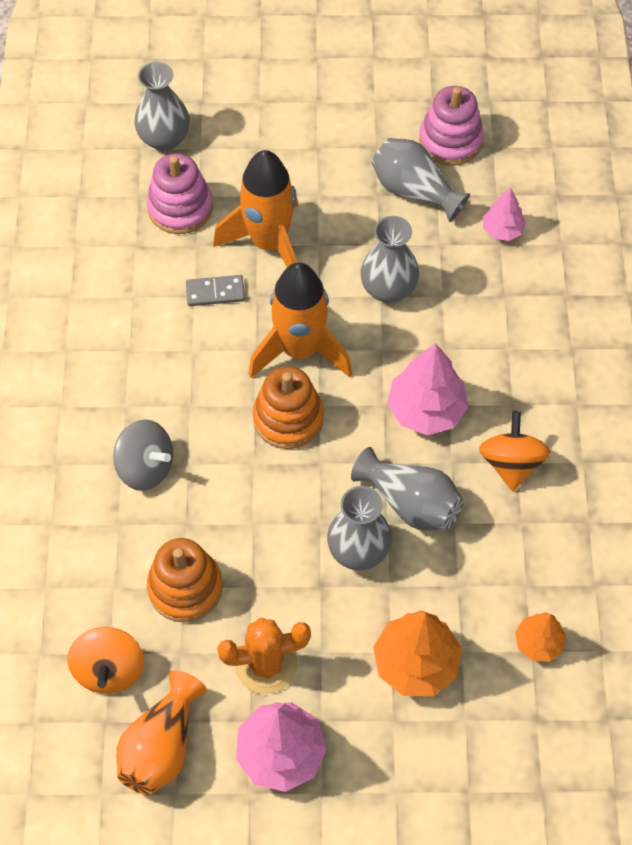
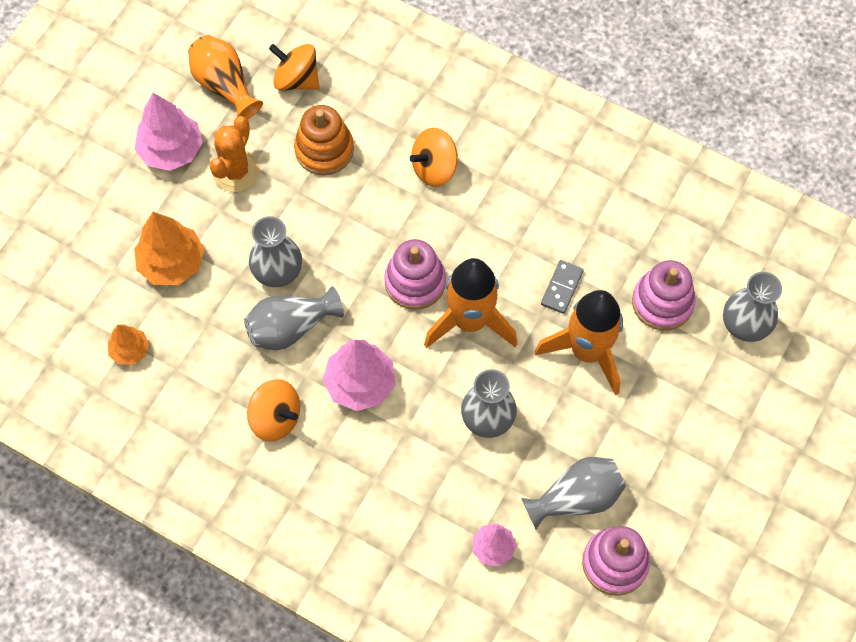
camera: 120 degrees right, 5 degrees up
(146, 467) = (434, 168): grey spinning top -> orange spinning top
(288, 418) = (415, 282): orange stacking toy -> pink stacking toy

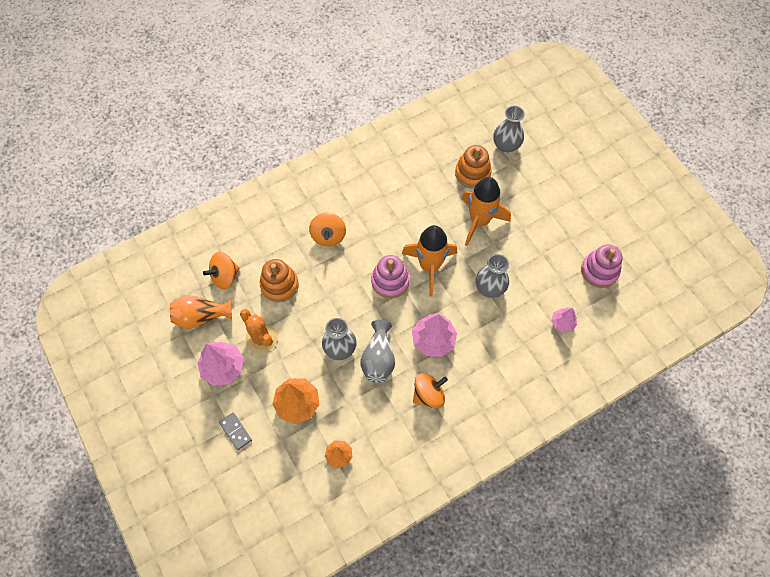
camera: 60 degrees left, 0 degrees up
(561, 288) = (437, 213): grey domino -> grey domino (235, 431)
(576, 498) = (556, 269): grey vase -> none
(662, 302) = (472, 173): pink stacking toy -> orange stacking toy

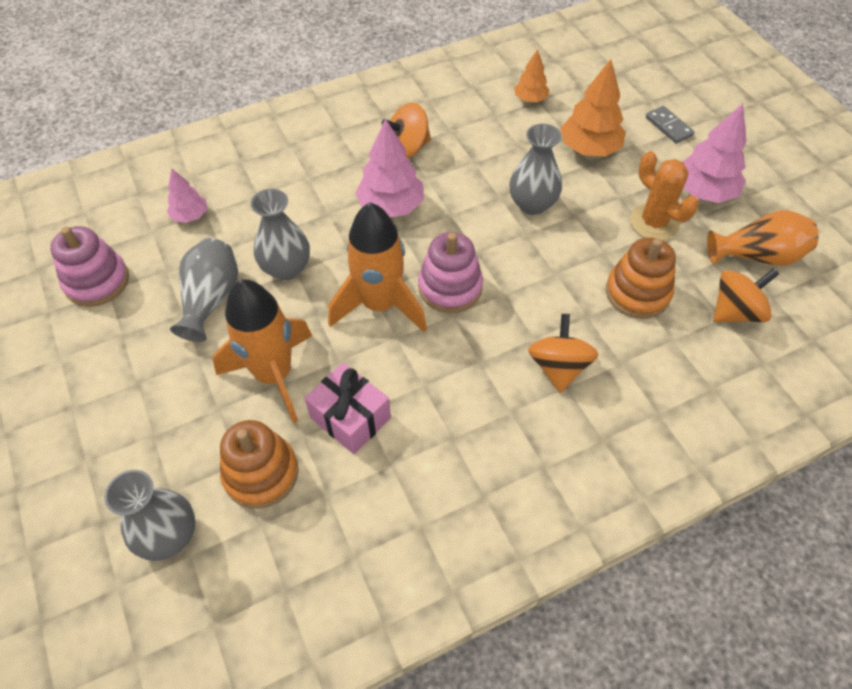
camera: 175 degrees left, 10 degrees down
(378, 358) = (475, 189): grey vase -> grey vase (211, 299)
(435, 202) = (350, 418): none -> pink gift

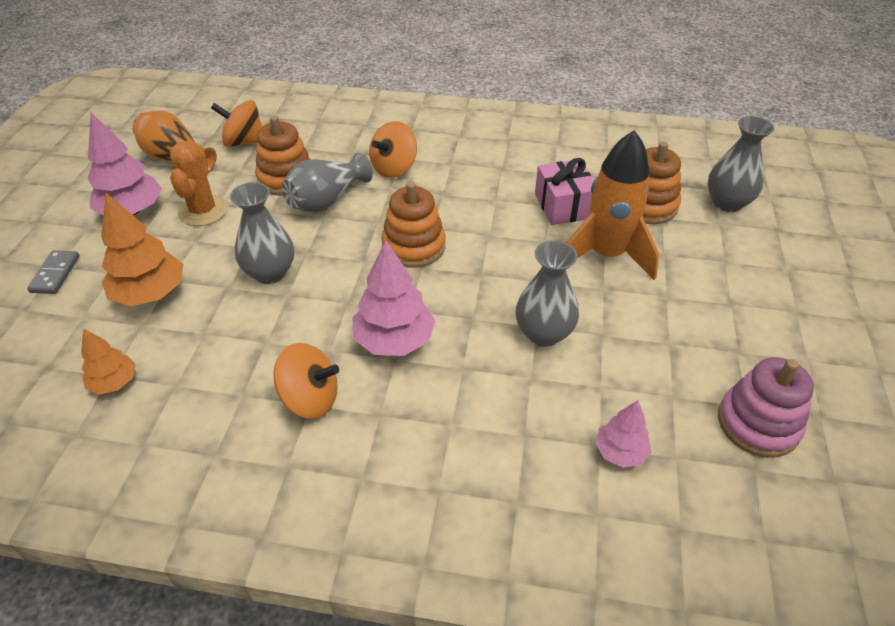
camera: 145 degrees left, 10 degrees down
(211, 299) = (635, 341): grey vase -> grey vase (326, 200)
(380, 305) = (482, 262): orange rocket -> none
(450, 287) = (413, 246): pink stacking toy -> orange stacking toy

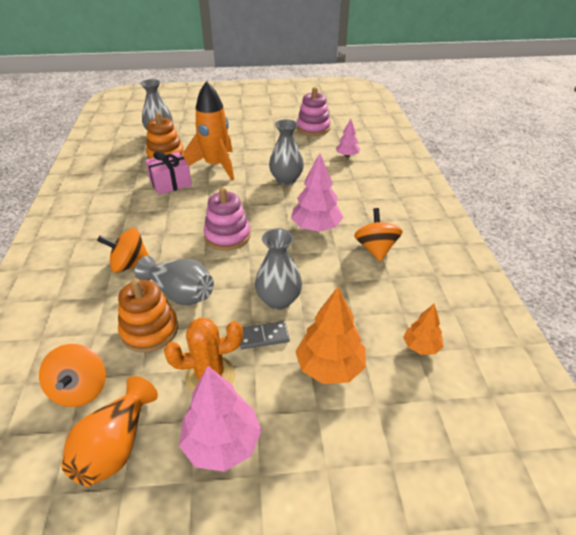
camera: 105 degrees left, 5 degrees down
(55, 274) = (338, 463): grey domino -> grey domino (263, 337)
(394, 168) = (129, 265): orange spinning top -> orange spinning top turned 150 degrees clockwise
(413, 246) = (227, 236): orange stacking toy -> pink stacking toy

